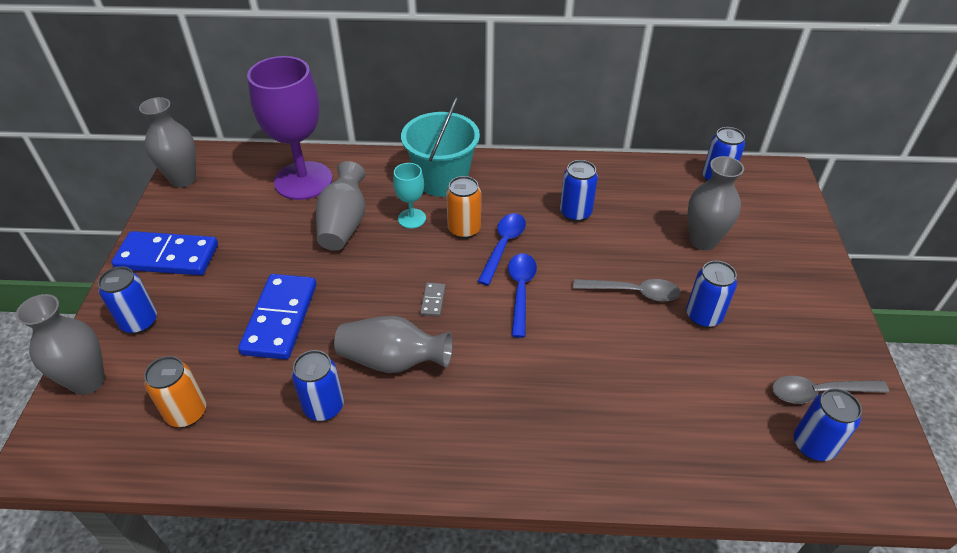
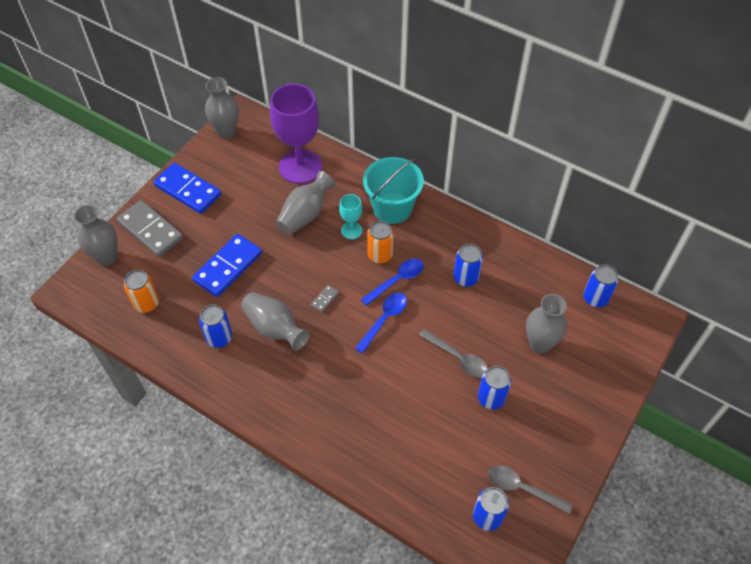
camera: 30 degrees right, 10 degrees up
(139, 322) = (150, 230): blue can -> grey domino

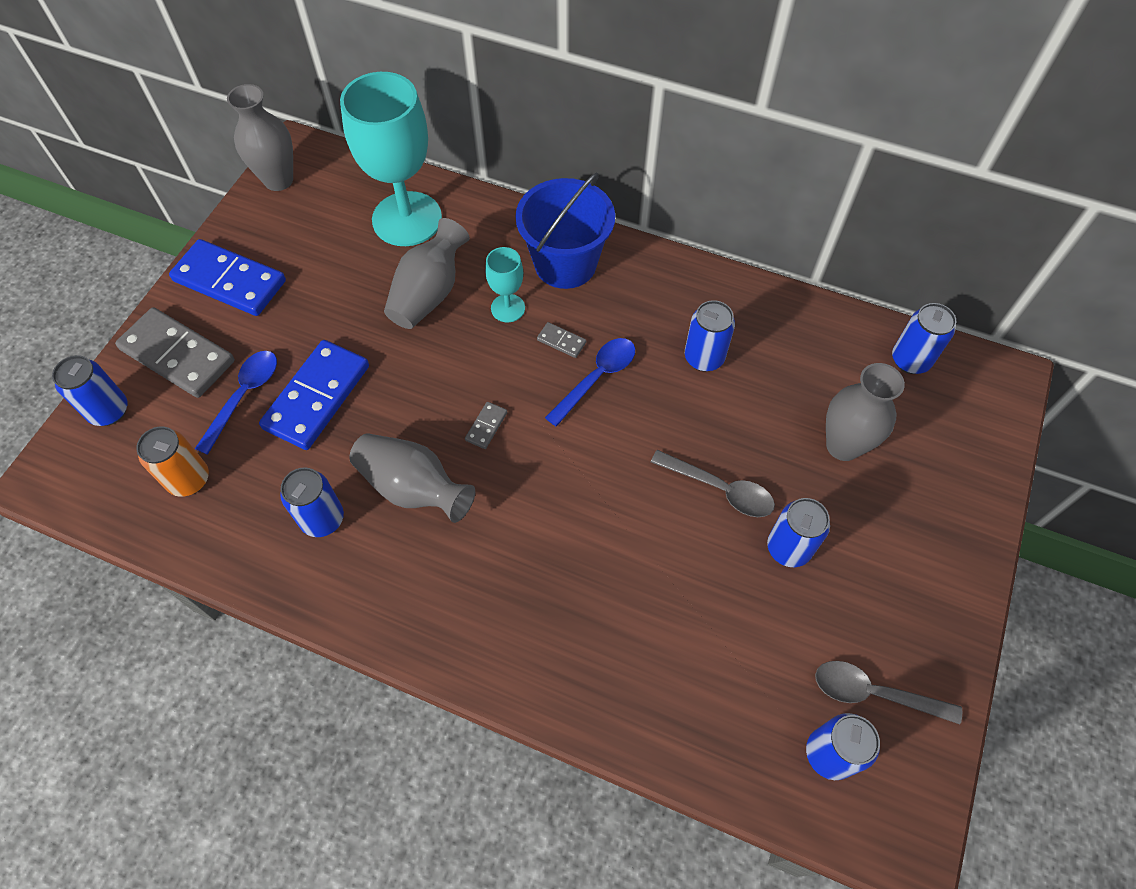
camera: 10 degrees left, 5 degrees up
(107, 257) = (109, 411): grey vase -> blue can
(300, 167) = (407, 219): purple goblet -> turquoise goblet
(380, 255) = (561, 341): orange can -> grey domino
(384, 319) = (590, 445): blue spoon -> blue spoon (244, 396)
(392, 208) = (565, 263): turquoise bucket -> blue bucket

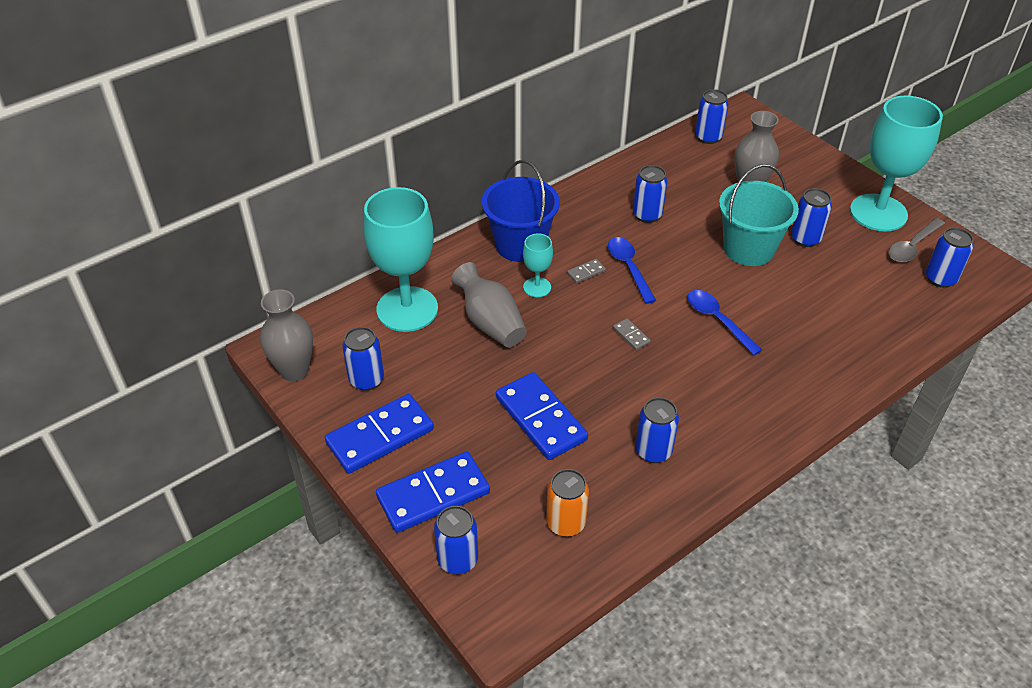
camera: 60 degrees left, 15 degrees down
(177, 355) = (433, 495): grey domino -> blue domino
(244, 396) = (508, 463): blue spoon -> blue spoon (717, 320)
(295, 236) = (366, 379): none -> blue can
(413, 488) = (658, 391): grey vase -> none
(720, 489) = (748, 249): grey spoon -> turquoise bucket
(915, 623) = (878, 213): none -> turquoise goblet

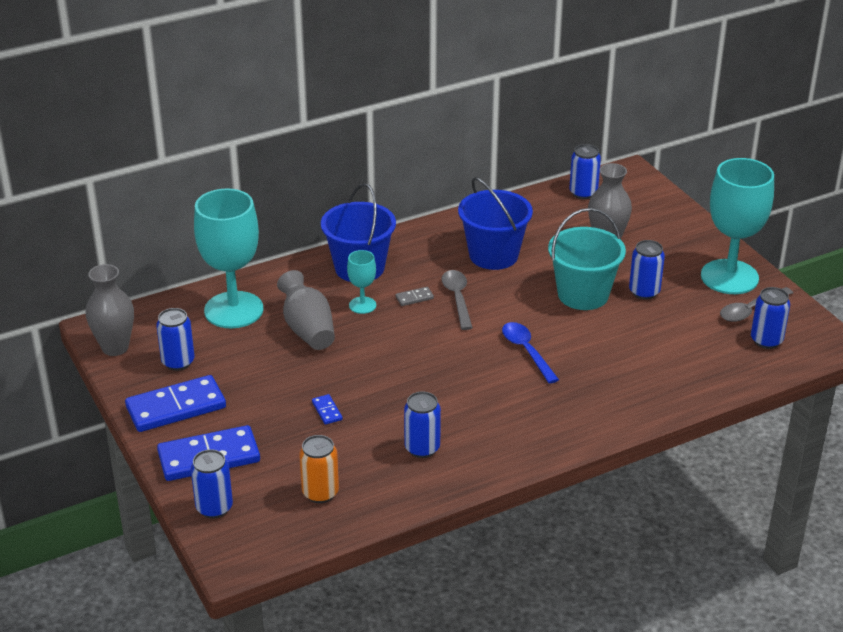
camera: 10 degrees right, 10 degrees down
(540, 419) = (327, 411): blue domino -> blue domino, size x0.42
(629, 268) = (457, 298): blue spoon -> grey spoon
(631, 335) = (437, 354): grey domino -> none
(647, 215) = (493, 255): blue can -> blue bucket

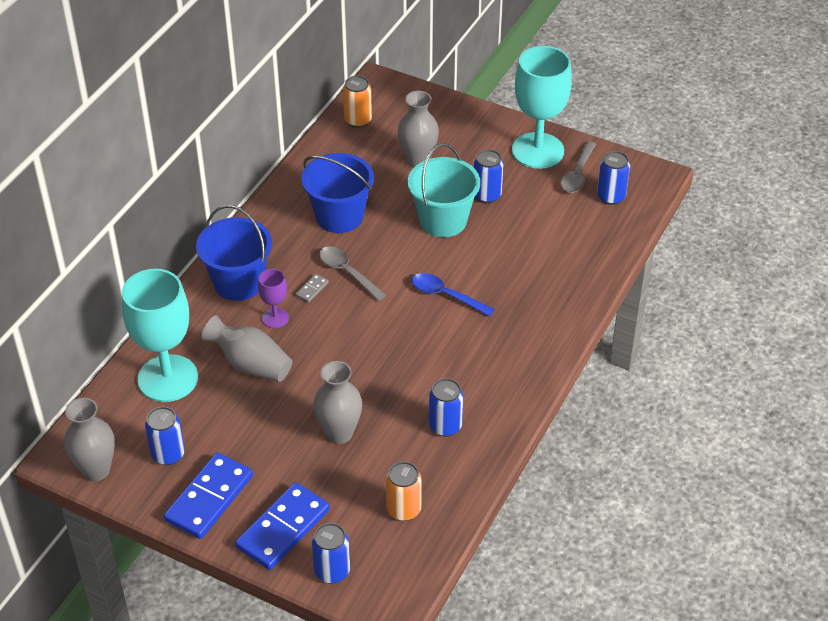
camera: 35 degrees left, 10 degrees up
(327, 411) = (339, 433): blue domino -> grey vase
(362, 305) = (275, 318): turquoise goblet -> purple goblet
(583, 193) = (358, 120): blue can -> orange can

